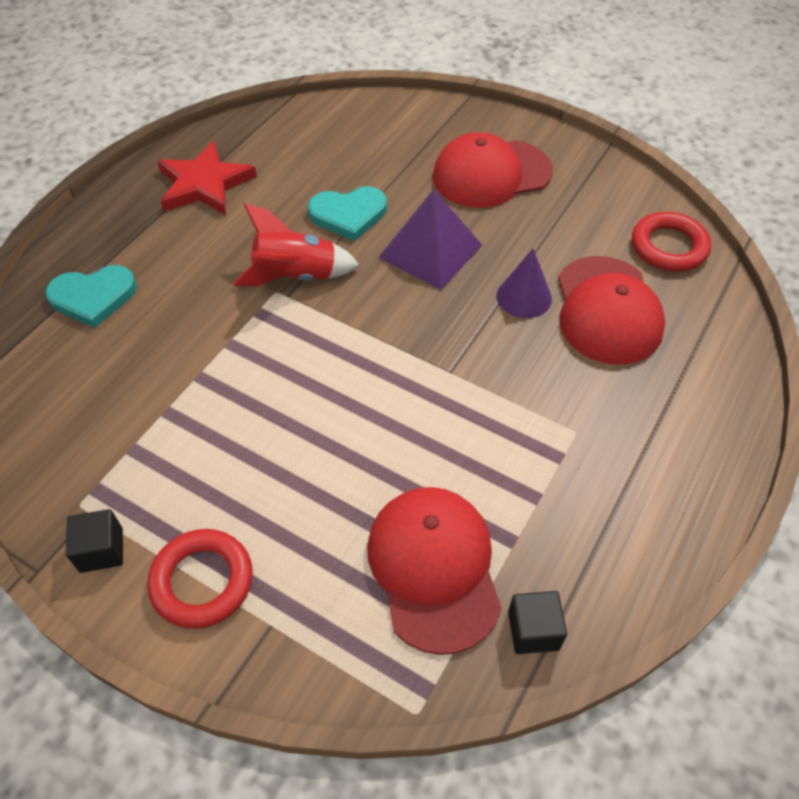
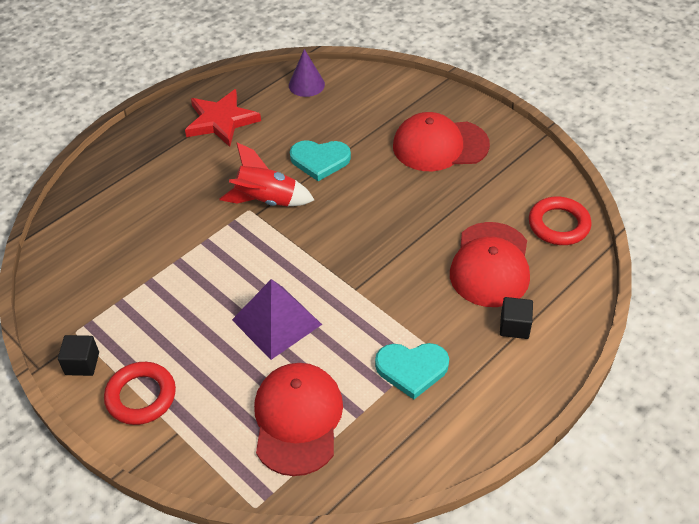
camera: 15 degrees right, 5 degrees down
(93, 297) = (120, 192): turquoise heart -> turquoise heart (412, 369)
(430, 251) = (372, 198): purple pyramid -> purple pyramid (276, 322)
(524, 297) = (430, 244): purple cone -> purple cone (306, 85)
(533, 630) = (351, 473): black cube -> black cube (514, 326)

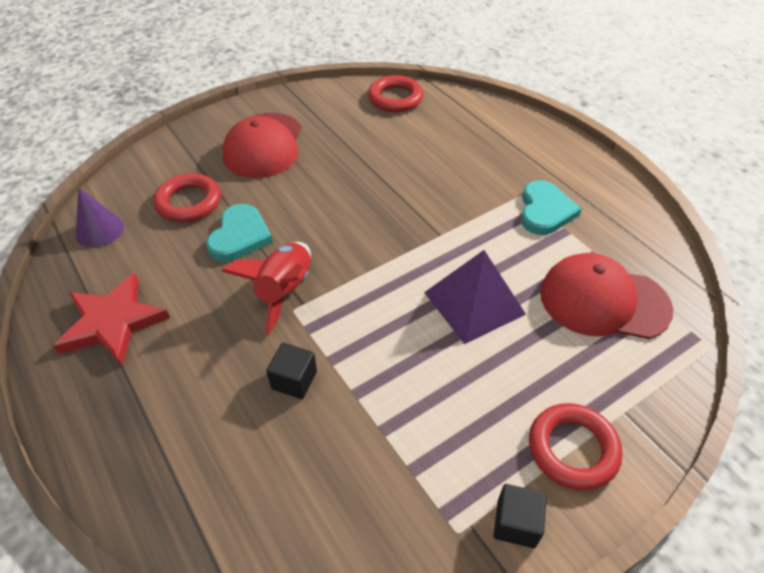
camera: 80 degrees left, 0 degrees up
(351, 121) = (189, 202): none -> red ring
(490, 265) = (431, 143): red cap -> none
(514, 326) = (503, 143): black cube -> black cube (294, 380)

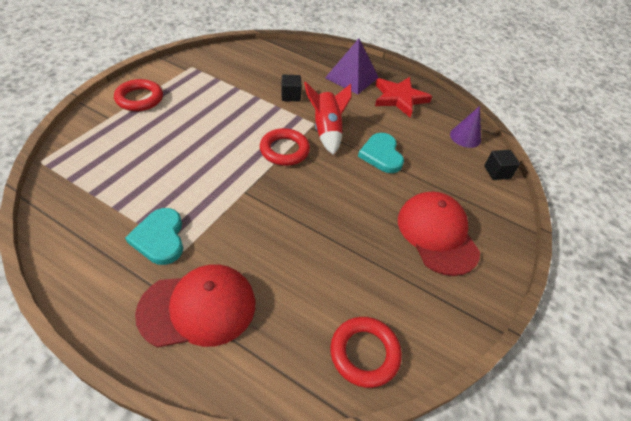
camera: 150 degrees right, 0 degrees up
(189, 202) = (437, 168): red ring -> red ring (284, 150)
(474, 303) = (206, 151): purple pyramid -> purple pyramid (351, 77)
(516, 523) = (166, 73): black cube -> black cube (497, 172)
(603, 301) = (113, 173): red cap -> red cap (198, 308)

